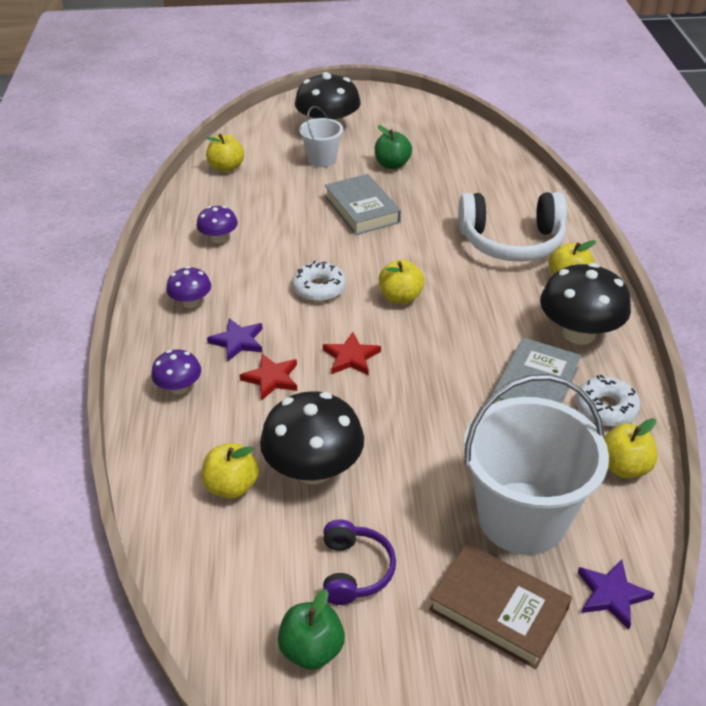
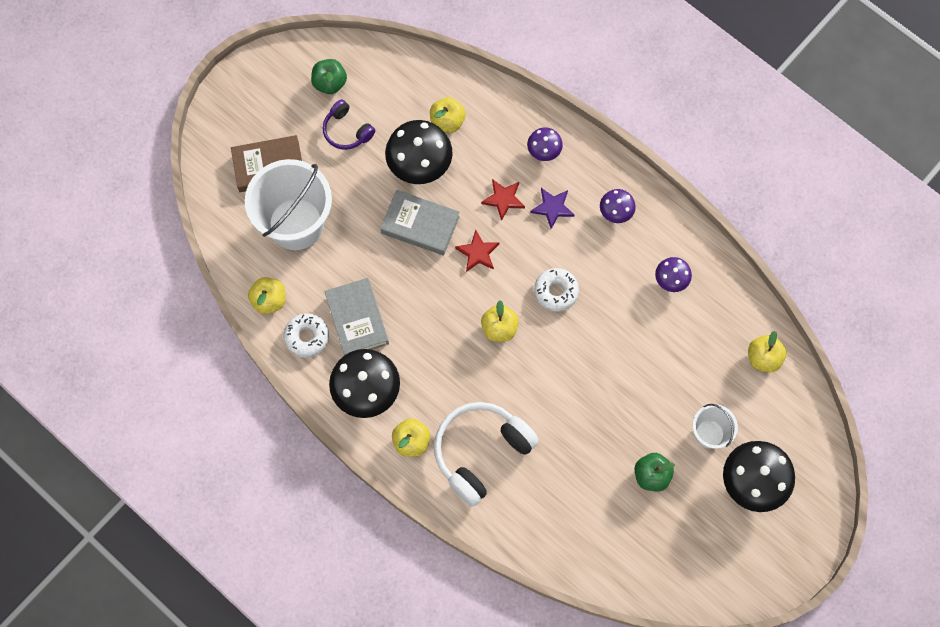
camera: 135 degrees right, 30 degrees up
(362, 209) = (614, 397): grey book -> grey book (420, 225)
(611, 595) = (225, 216): purple star -> none

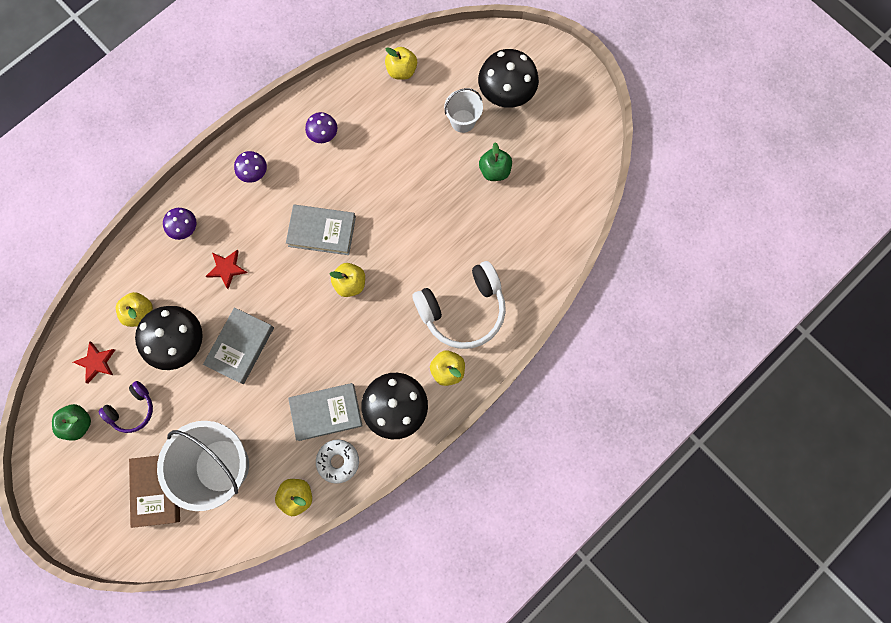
camera: 85 degrees left, 5 degrees up
(478, 253) = (276, 296): red star -> red star (96, 362)
(481, 452) = (463, 310): white headphones -> white headphones turned 75 degrees counterclockwise
(552, 208) = (242, 226): purple star -> none
(556, 291) = (322, 231): white donut -> grey book

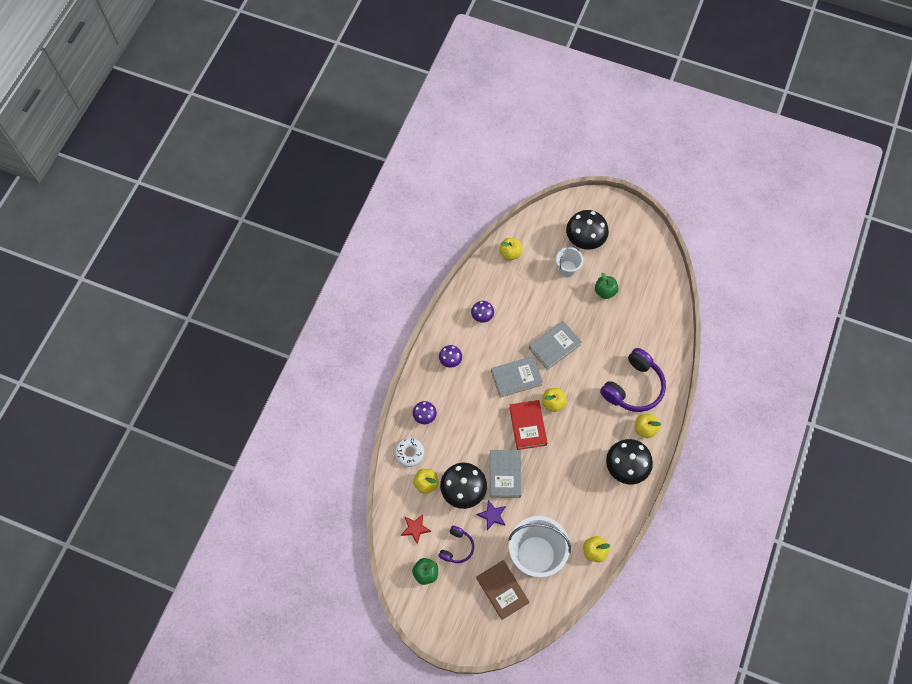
camera: 25 degrees left, 10 degrees down
(197, 390) = (492, 515): none -> purple star
(227, 268) = (467, 429): red star -> none
(302, 298) = (527, 426): none -> red book
(326, 412) = (583, 490): grey book -> grey book (554, 346)
(338, 461) = (608, 517): white donut -> white donut (409, 453)
(463, 310) = (633, 387): white headphones -> purple headphones

